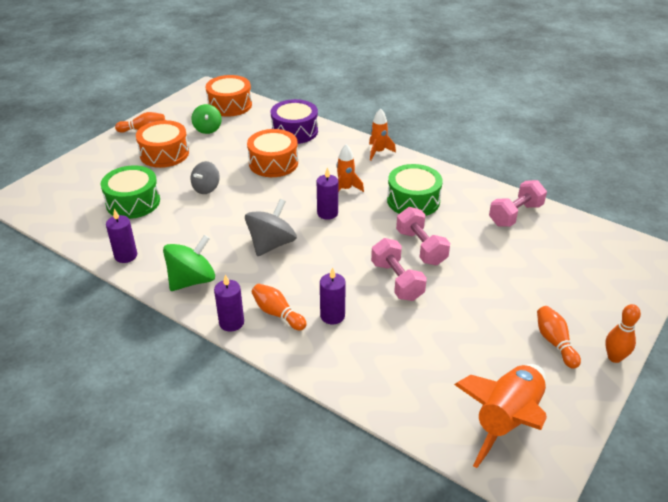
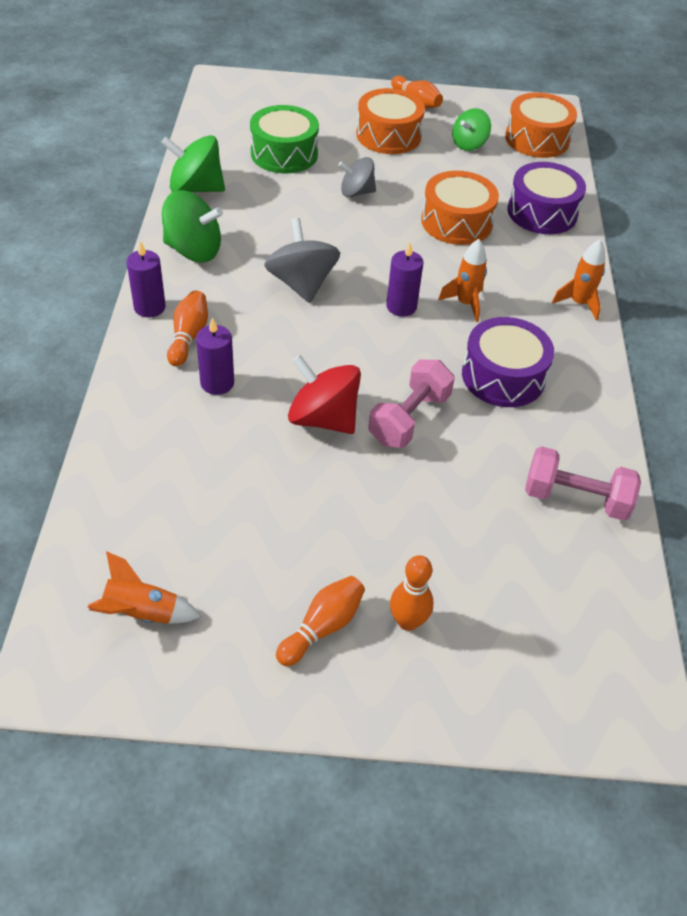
camera: 55 degrees right, 10 degrees up
(126, 256) = (196, 189): purple candle -> green spinning top
(271, 244) = (302, 284): grey spinning top -> grey spinning top turned 105 degrees counterclockwise
(397, 281) = (323, 418): pink dumbbell -> red spinning top
(413, 200) = (503, 376): green drum -> purple drum
(506, 420) = (142, 613): orange rocket -> orange rocket, size x0.54
(614, 357) = (340, 711): orange bowling pin -> orange bowling pin (408, 621)

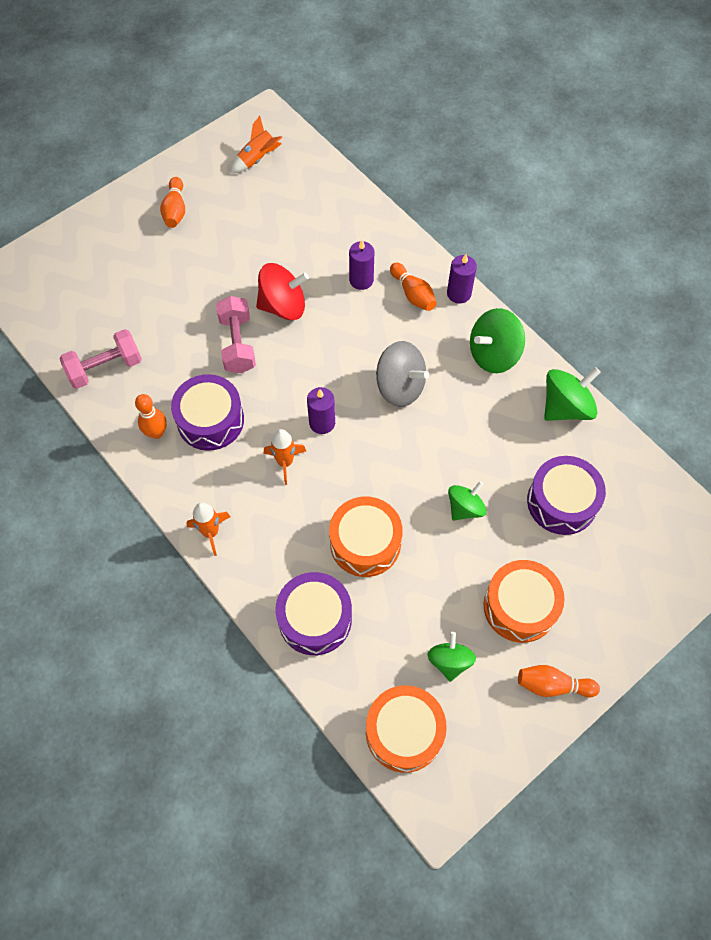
camera: 140 degrees right, 15 degrees up
(284, 154) = (562, 502): green drum -> purple drum
(356, 192) = (465, 508): grey spinning top -> green spinning top
(408, 621) = (139, 240): orange bowling pin -> orange bowling pin (156, 433)

